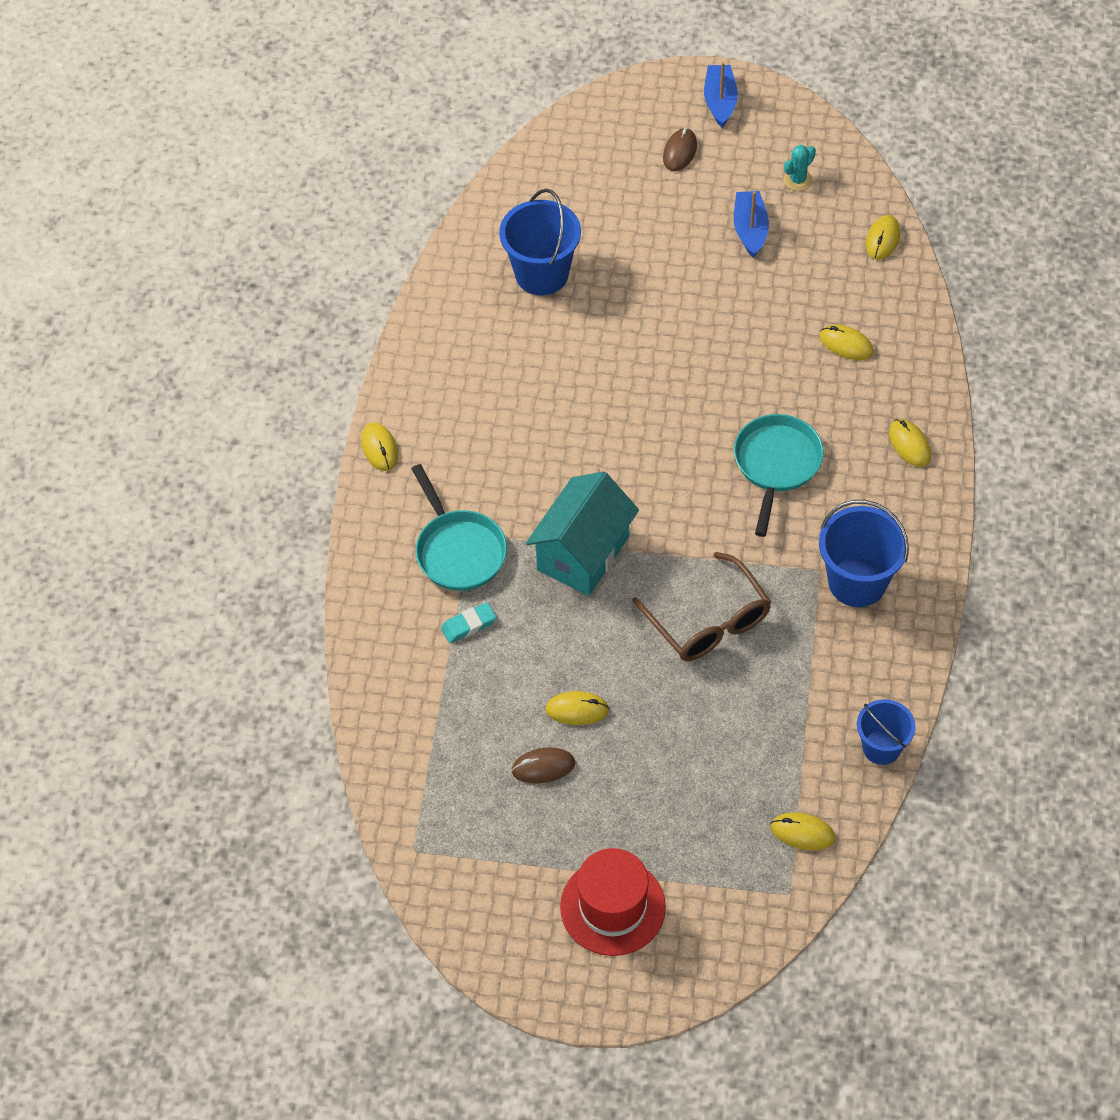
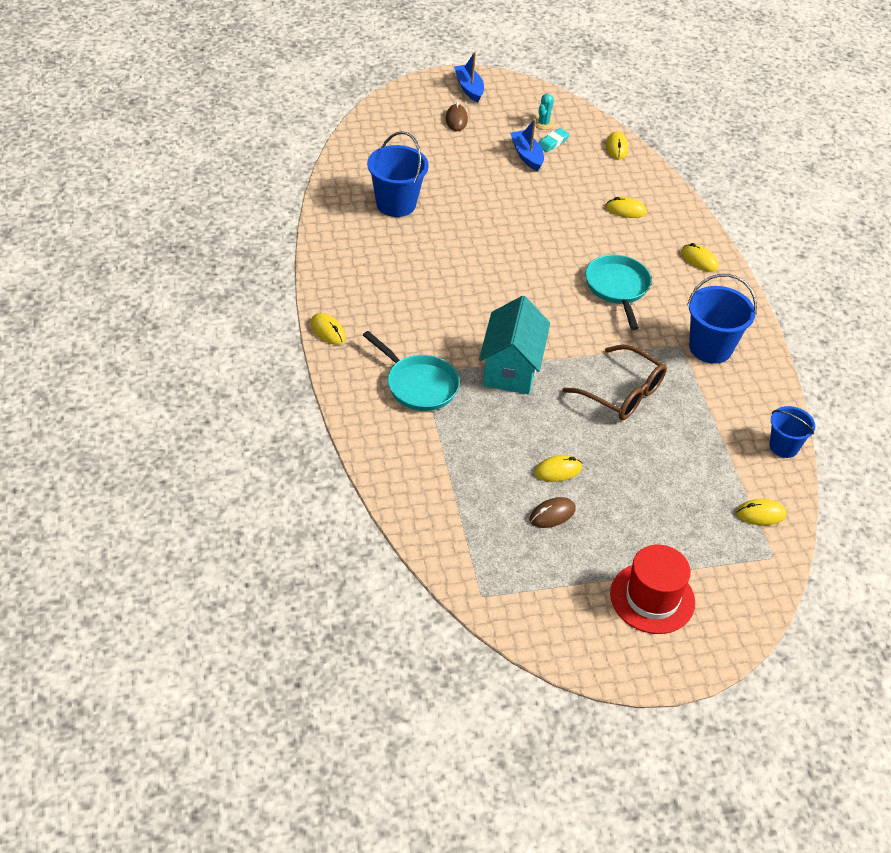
camera: 25 degrees left, 10 degrees down
(468, 625) = (450, 432): turquoise eraser -> turquoise eraser (553, 142)

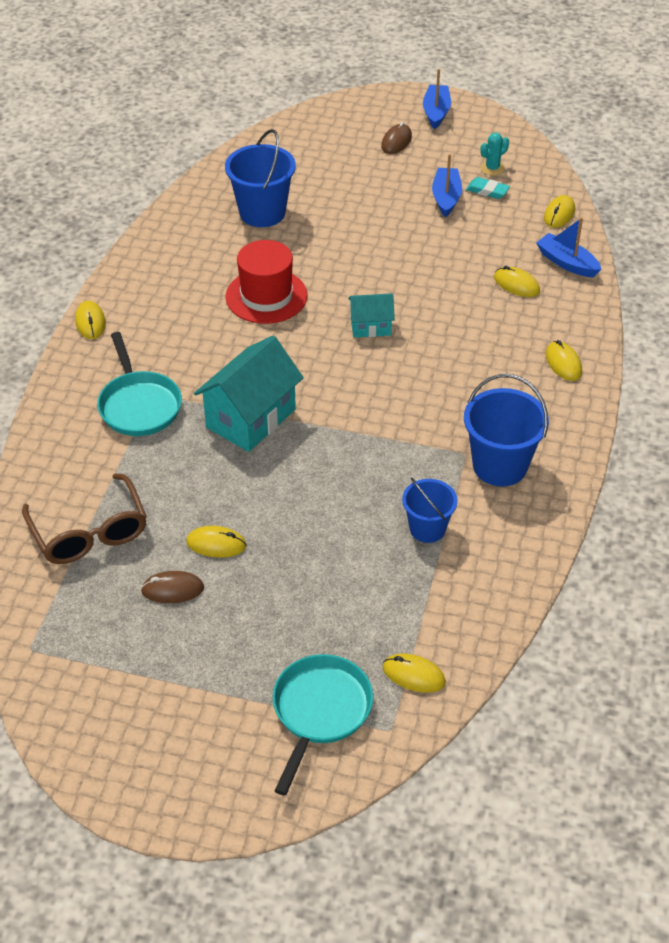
camera: 30 degrees right, 0 degrees up
(546, 272) = (370, 327): none -> turquoise house
(553, 142) = (487, 191): turquoise eraser -> turquoise eraser turned 45 degrees clockwise
(617, 288) = (440, 367): turquoise pan -> turquoise pan (320, 711)
(622, 393) = (355, 484): brown glasses -> brown glasses (89, 532)
(648, 183) = (567, 263): none -> blue boat
(652, 598) = (211, 722): red hat -> red hat (266, 296)
(783, 446) = (503, 607): blue bucket -> blue bucket (427, 529)

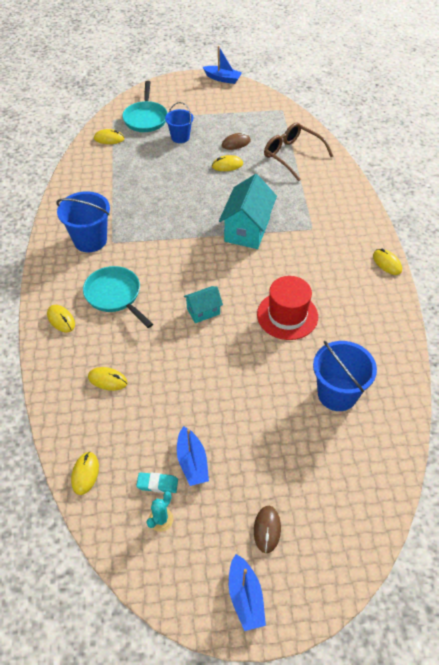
camera: 160 degrees right, 5 degrees up
(139, 405) = (316, 220): turquoise pan -> turquoise pan (115, 296)
(427, 529) = (122, 198): blue bucket -> blue bucket (180, 137)
(567, 263) = (70, 415): blue boat -> blue boat (222, 79)

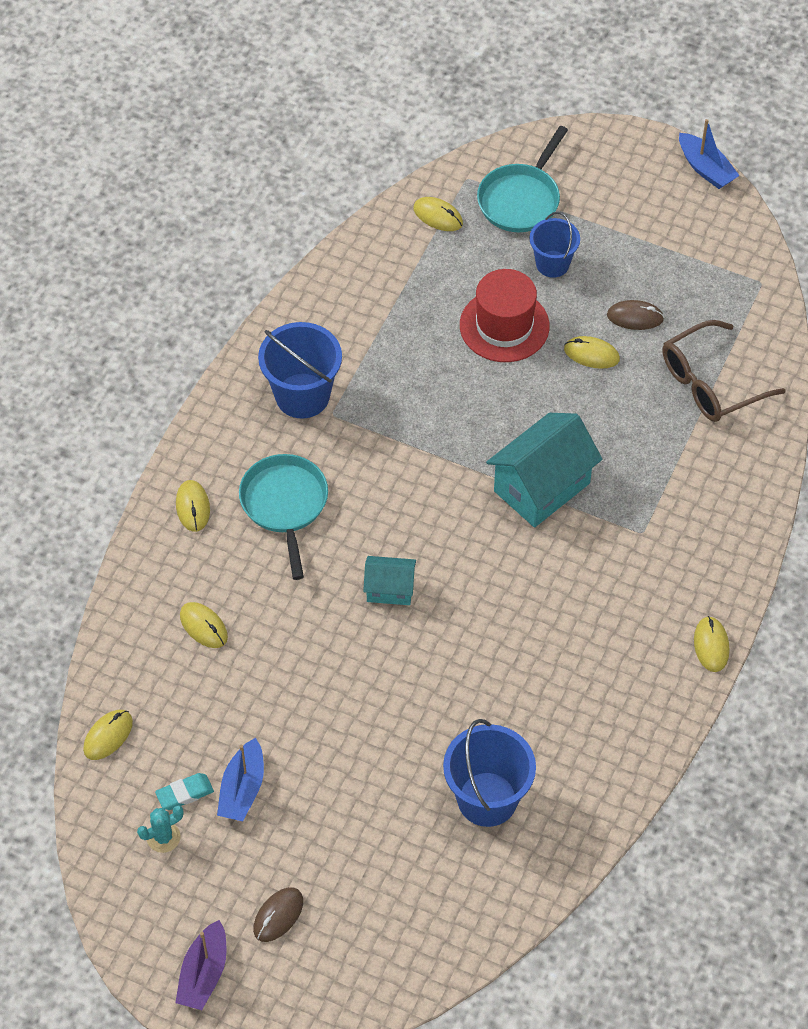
camera: 30 degrees right, 5 degrees up
(157, 484) = (185, 793): turquoise eraser -> turquoise eraser turned 60 degrees counterclockwise
(245, 597) = (203, 973): blue boat -> purple boat
(287, 315) = (502, 654): red hat -> red hat (504, 326)
(292, 155) = (710, 383): brown glasses -> brown glasses turned 105 degrees counterclockwise

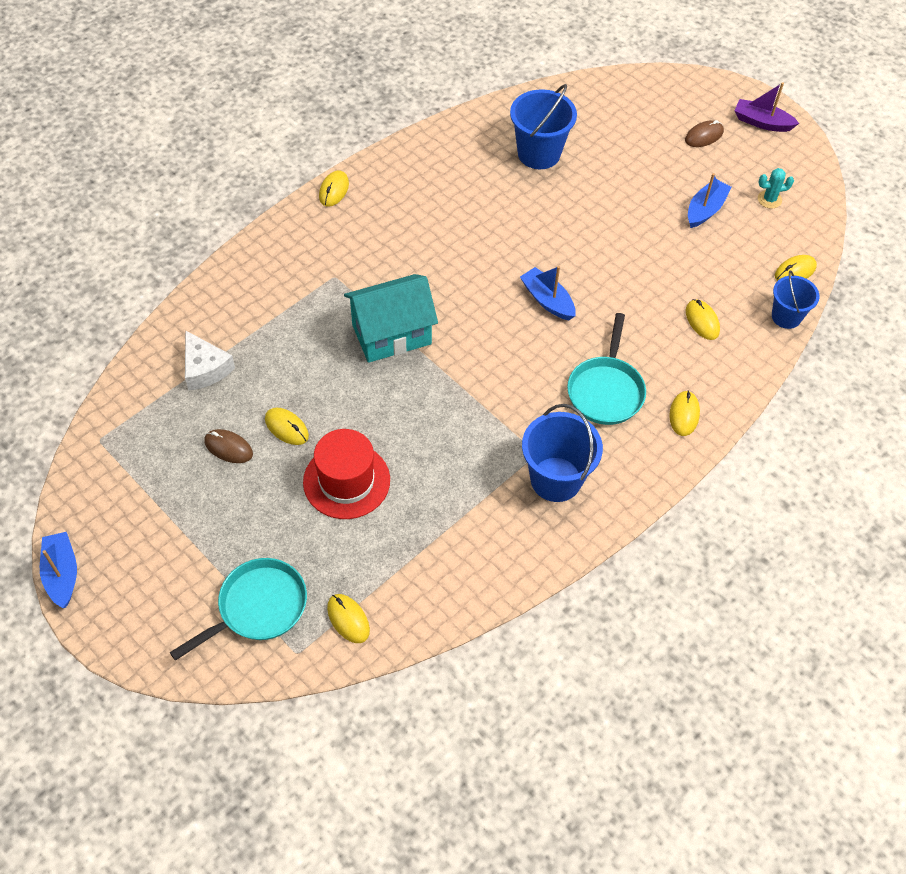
camera: 160 degrees left, 0 degrees up
(185, 793) = (747, 219): turquoise eraser -> none
(203, 973) = (762, 122): purple boat -> purple boat turned 105 degrees counterclockwise
(390, 589) = (547, 300): turquoise house -> blue boat
(552, 264) = (269, 526): blue bucket -> blue bucket (786, 316)
(710, 383) = (205, 369): brown glasses -> white cheese

